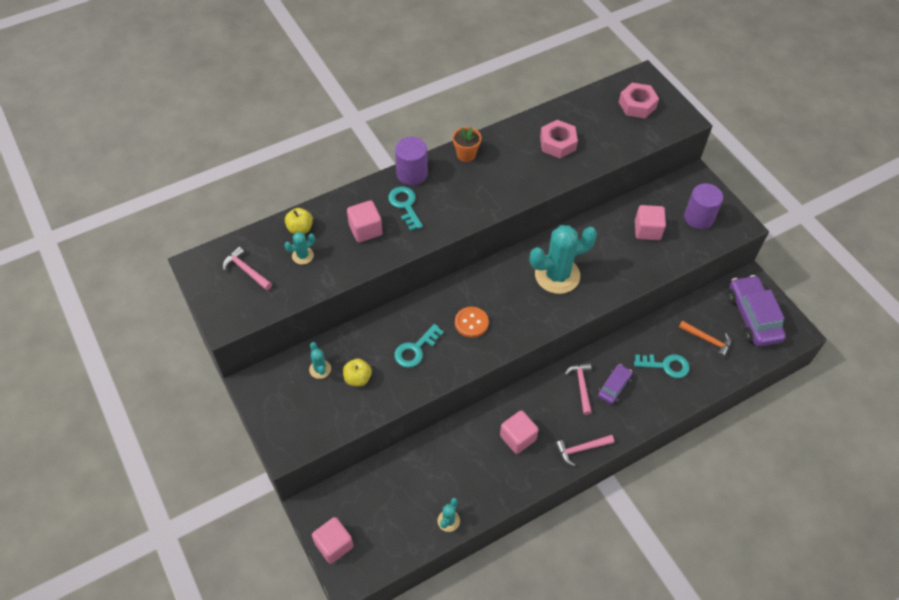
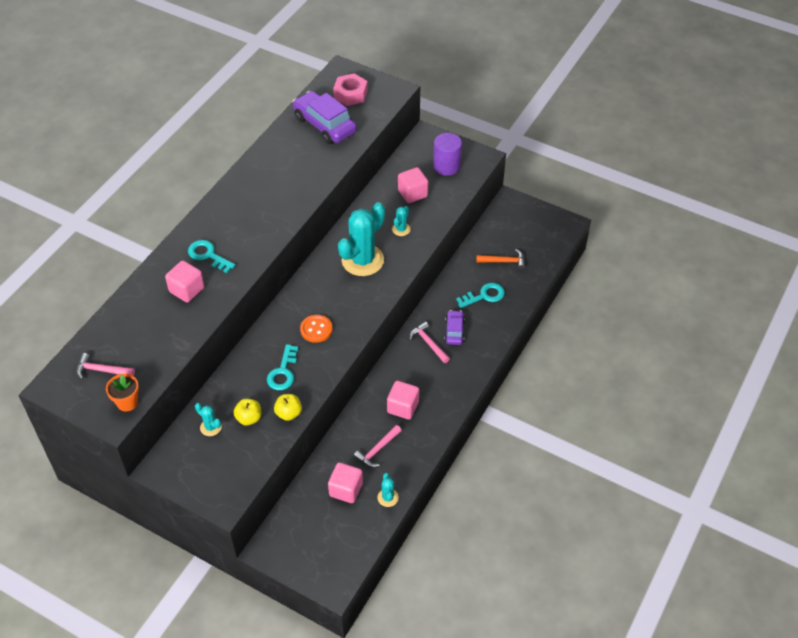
camera: 30 degrees left, 5 degrees down
(300, 228) = (127, 315): yellow apple -> yellow apple (288, 413)
(302, 255) = (145, 335): turquoise cactus -> turquoise cactus (401, 229)
(334, 545) = (305, 566): pink cube -> pink cube (346, 489)
(412, 174) = (196, 228): purple cylinder -> none
(466, 155) = (233, 192): orange flower pot -> orange flower pot (127, 402)
(557, 143) = (305, 151): pink nut -> none
(581, 449) = (458, 390): pink hammer -> pink hammer (377, 450)
(753, 317) = (527, 228): purple car -> purple car (324, 125)

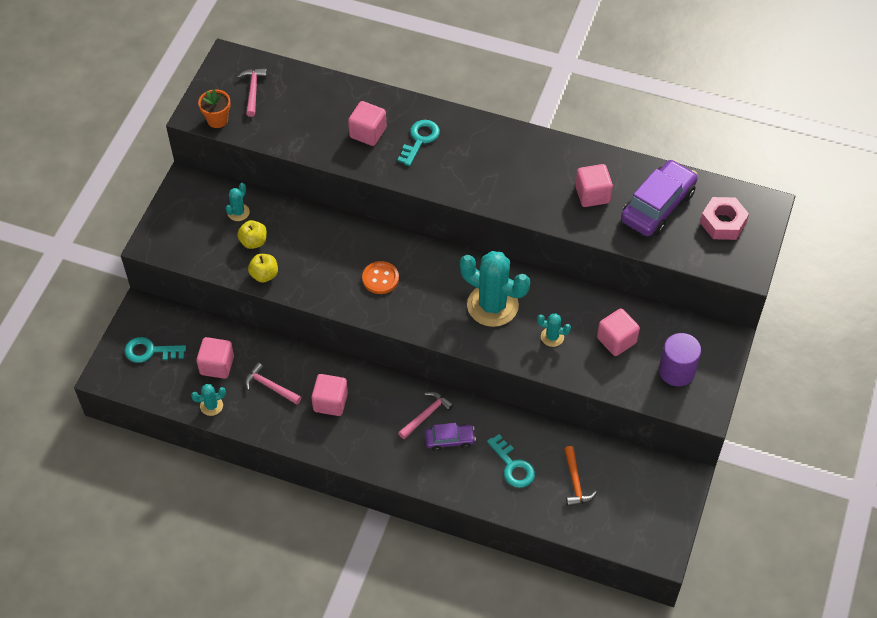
camera: 80 degrees right, 5 degrees up
(283, 372) = (317, 259): turquoise key -> turquoise key (150, 351)
(302, 158) = (592, 194): none -> pink cube

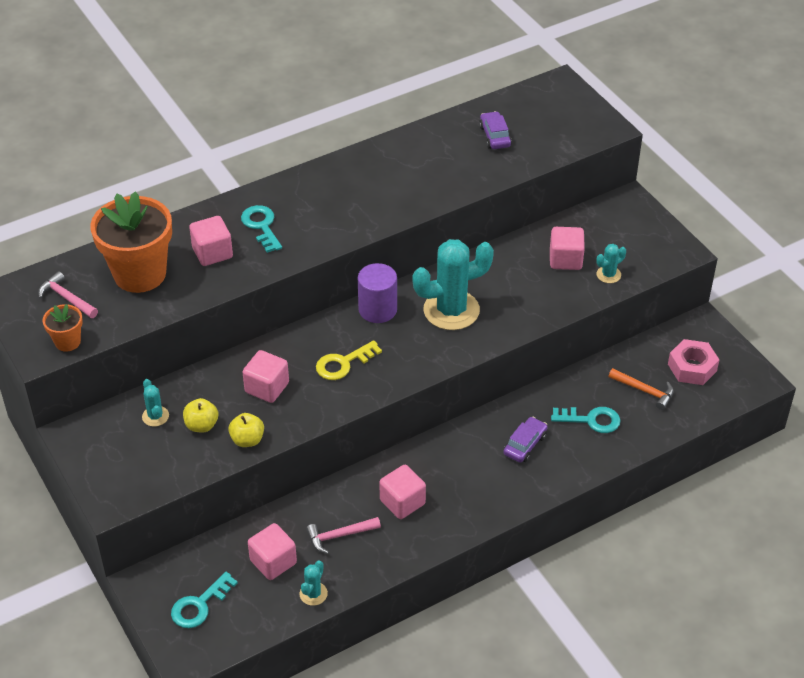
camera: 50 degrees left, 10 degrees down
(310, 110) = (140, 274): none -> orange flower pot
(380, 278) = (343, 363): orange button -> yellow key
(426, 415) = (484, 444): pink hammer -> none
(552, 337) = (522, 294): turquoise cactus -> turquoise cactus (608, 275)
(592, 194) = (441, 163): pink cube -> pink cube (267, 388)
(657, 206) = (494, 136): purple car -> purple car, size x0.54
(676, 371) = (630, 245): purple cylinder -> purple cylinder (377, 309)
(723, 223) = (550, 113): pink nut -> pink nut (692, 367)

